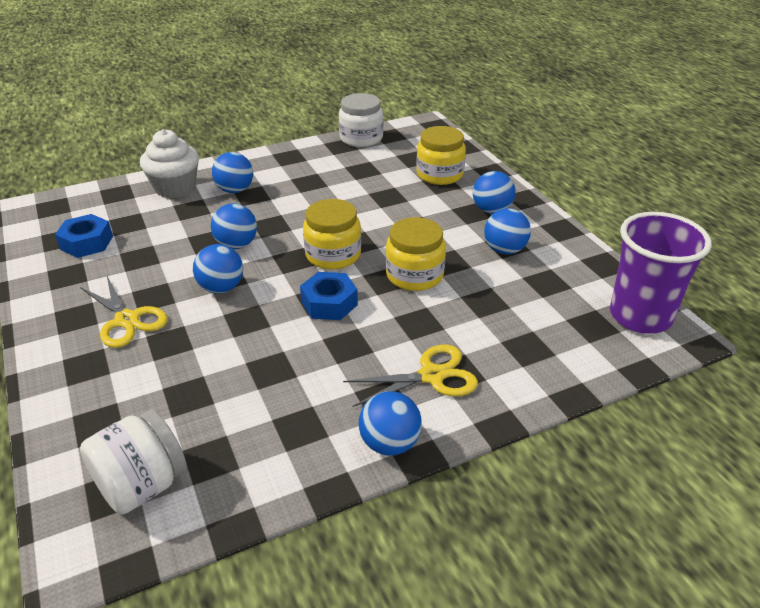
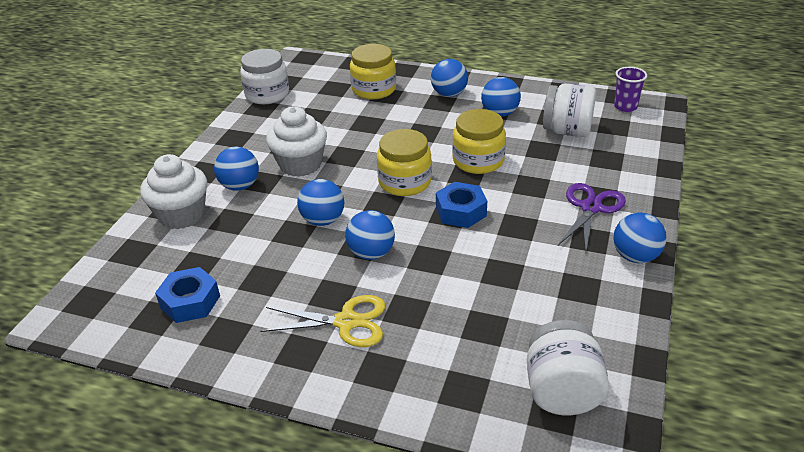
camera: 45 degrees left, 0 degrees up
(293, 198) = (300, 164): none -> white cupcake
(432, 376) = (591, 208): yellow scissors -> purple scissors
(537, 300) = (567, 131): none -> white jar
(640, 316) = (625, 107): purple cup -> purple cup, size x0.50

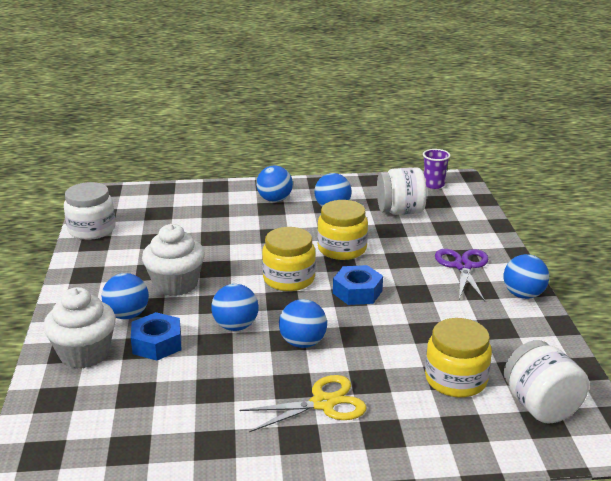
camera: 25 degrees left, 10 degrees down
(190, 302) = (156, 426): blue nut -> blue nut (157, 343)
(374, 89) = (199, 207): yellow jar -> yellow jar (456, 379)

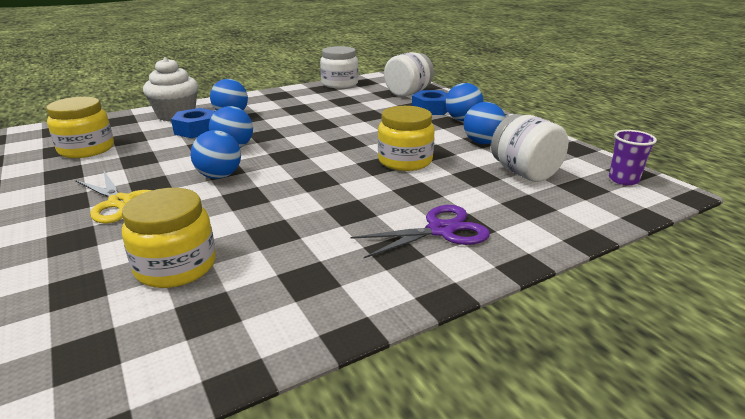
camera: 65 degrees right, 0 degrees up
(176, 284) = (284, 118): white cupcake -> none
(289, 279) = (326, 151): yellow jar -> yellow jar (86, 149)
(357, 292) = (327, 182): blue nut -> blue nut (431, 109)
(523, 295) = (410, 287): blue ball -> none
(540, 406) = (124, 344): white jar -> white jar (408, 93)

